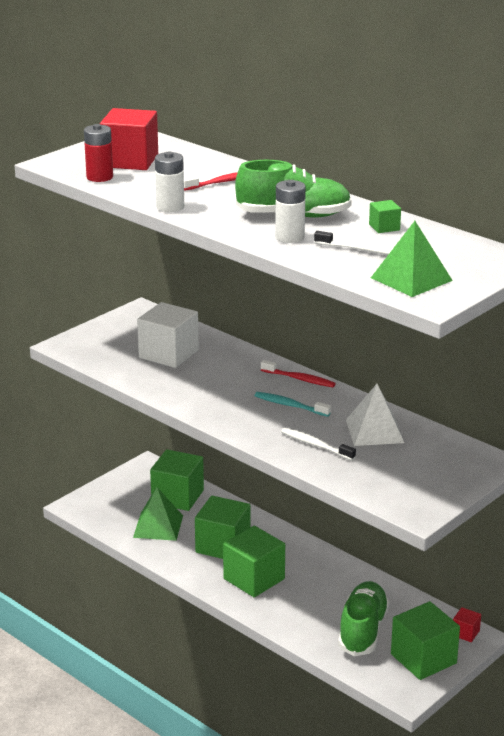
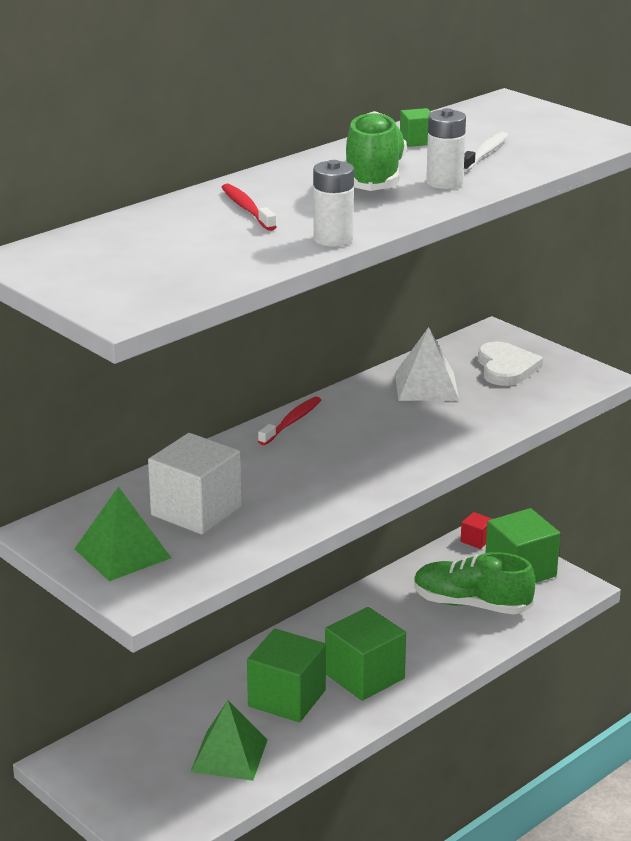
camera: 85 degrees left, 0 degrees up
(99, 177) = (202, 280): red battery -> none
(130, 161) = (138, 260): red cube -> none
(177, 497) = (157, 735): green cube -> none
(290, 405) = (359, 431): turquoise toothbrush -> none
(315, 445) = (457, 421): white toothbrush -> none
(411, 279) = (562, 139): green pyramid -> green pyramid (122, 553)
(421, 467) = (506, 368): none -> white heart

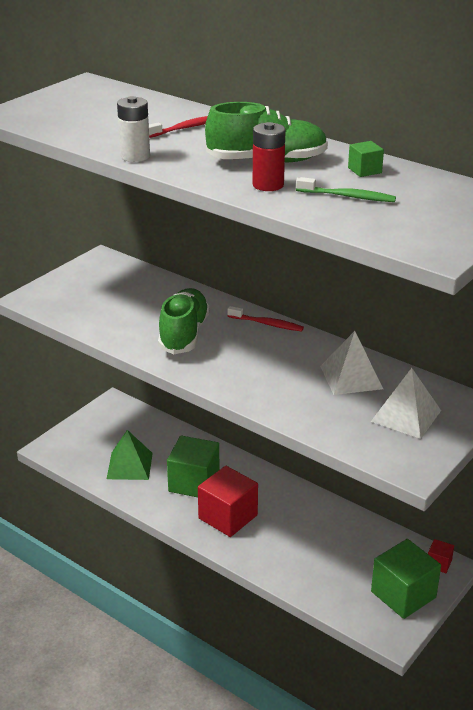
camera: 80 degrees right, 5 degrees up
(122, 553) = (80, 286): green pyramid -> none
(196, 511) = (134, 303): white cube -> none
(364, 676) = (228, 517): green cube -> red cube
(444, 182) = (268, 185): white battery -> red battery
(471, 604) = (340, 567): green shoe -> green shoe (184, 334)
(484, 154) = (348, 196): white toothbrush -> green toothbrush
(506, 368) = (406, 416): white heart -> white pyramid

